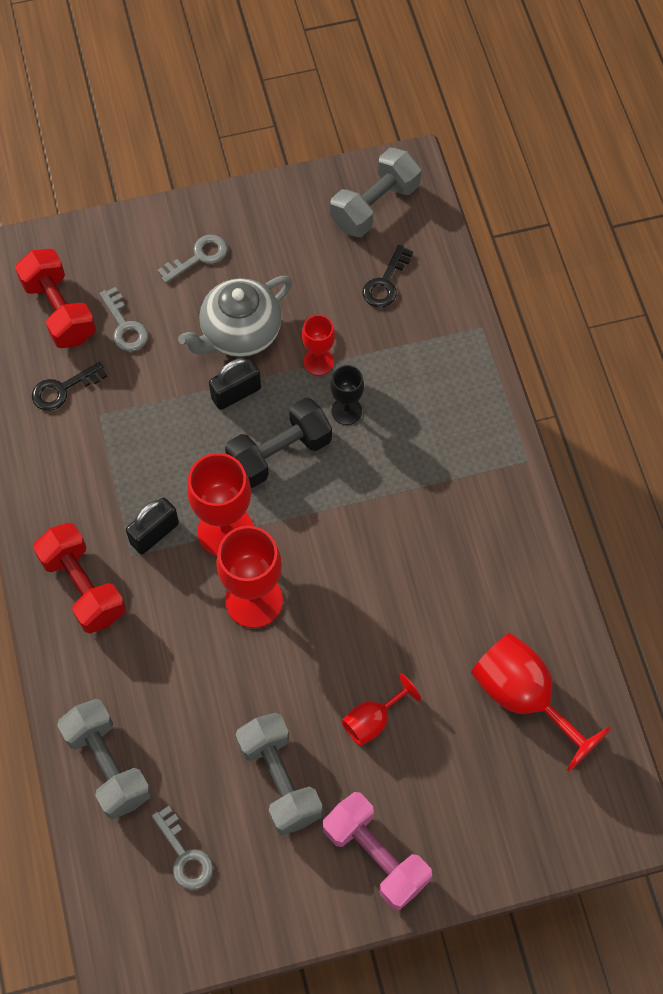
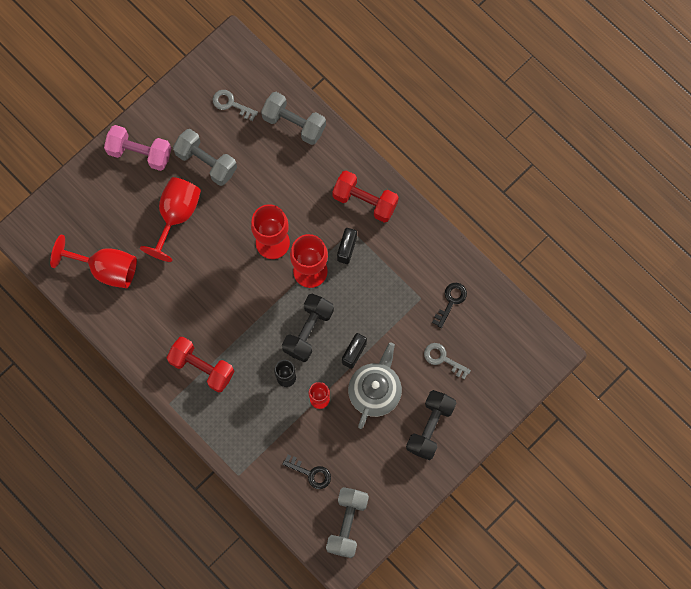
camera: 150 degrees right, 10 degrees up
(59, 311) = (486, 347): red dumbbell -> red dumbbell (202, 367)
(198, 257) = (430, 427): grey key -> black dumbbell
(373, 720) = (176, 215): red goblet -> red goblet, size x1.78
(385, 282) = (310, 473): black key -> black key turned 120 degrees clockwise

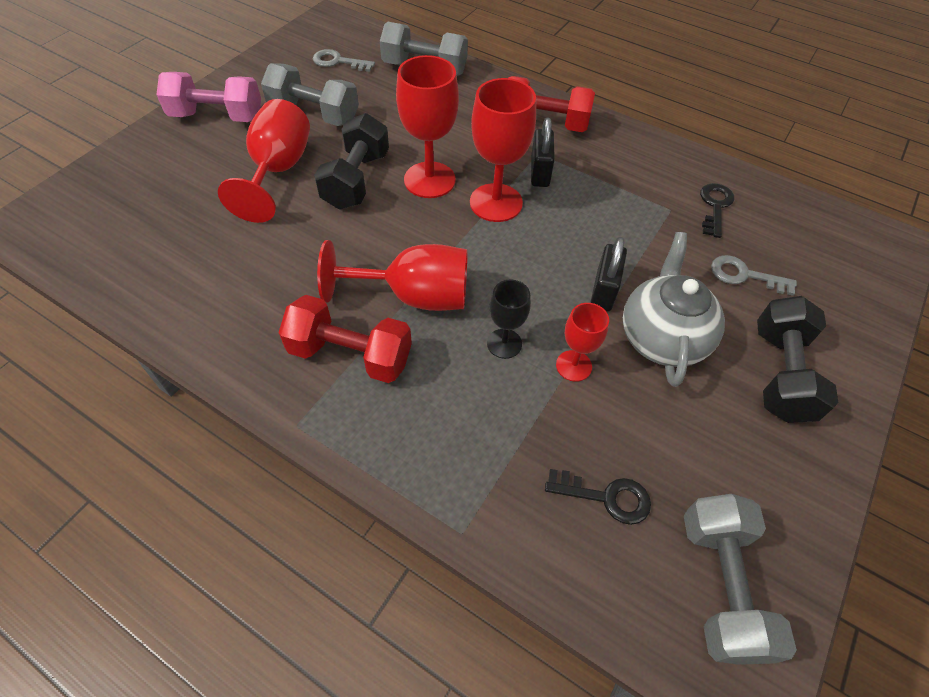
camera: 15 degrees left, 20 degrees down
(106, 269) = (167, 246): red goblet -> red goblet (414, 296)
(308, 331) = (519, 274): black dumbbell -> black dumbbell (356, 180)

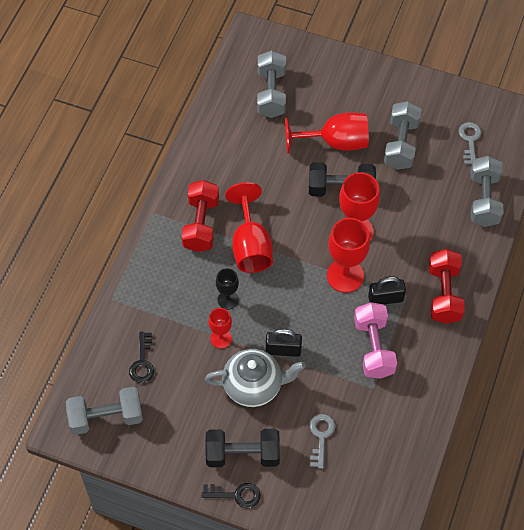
camera: 80 degrees right, 5 degrees up
(151, 221) = (271, 93): none -> grey dumbbell
(217, 116) = (378, 89): pink dumbbell -> pink dumbbell (374, 348)
(715, 206) = (385, 418): black key -> black key (236, 495)

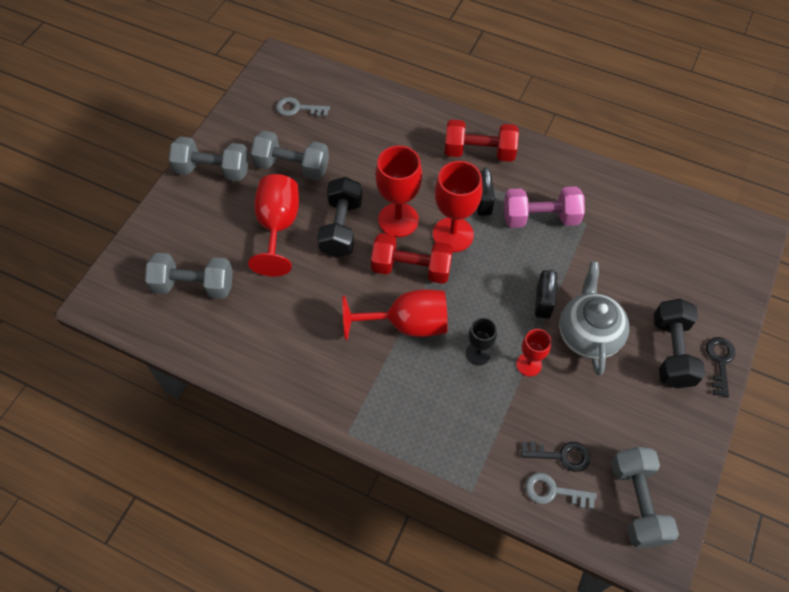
camera: 85 degrees left, 0 degrees up
(201, 224) = (372, 377): red dumbbell -> red dumbbell (411, 268)
(321, 436) = (644, 275): grey key -> grey key (553, 491)
(484, 200) = (372, 107): grey dumbbell -> grey dumbbell (213, 170)

